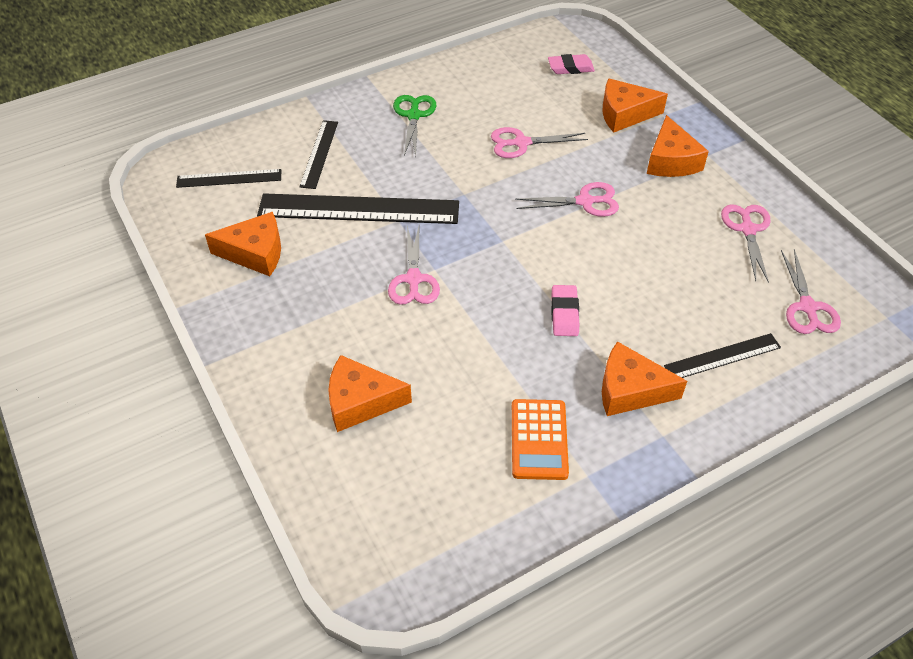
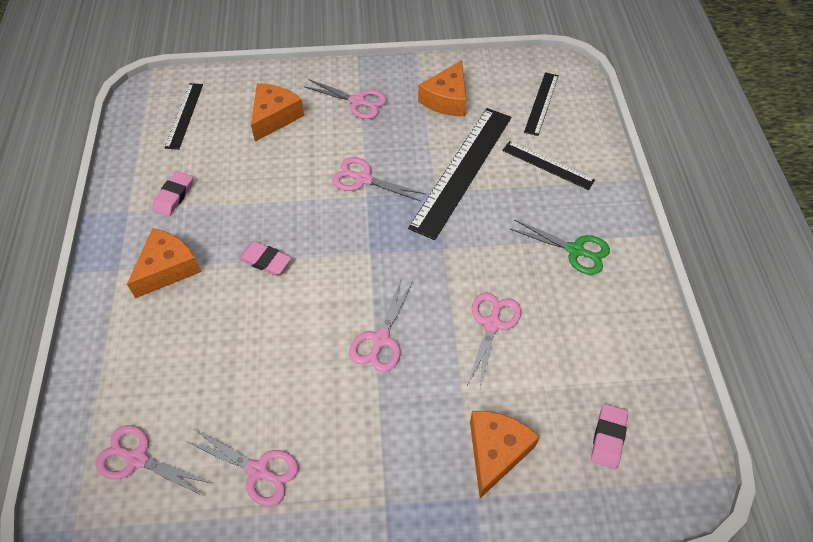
camera: 115 degrees right, 5 degrees up
(295, 330) = (357, 102): none -> pink scissors
(539, 439) = (174, 196): orange calculator -> pink eraser
(671, 161) = (395, 456): orange cheese -> none
(722, 356) = (145, 351): black ruler -> black ruler (184, 115)

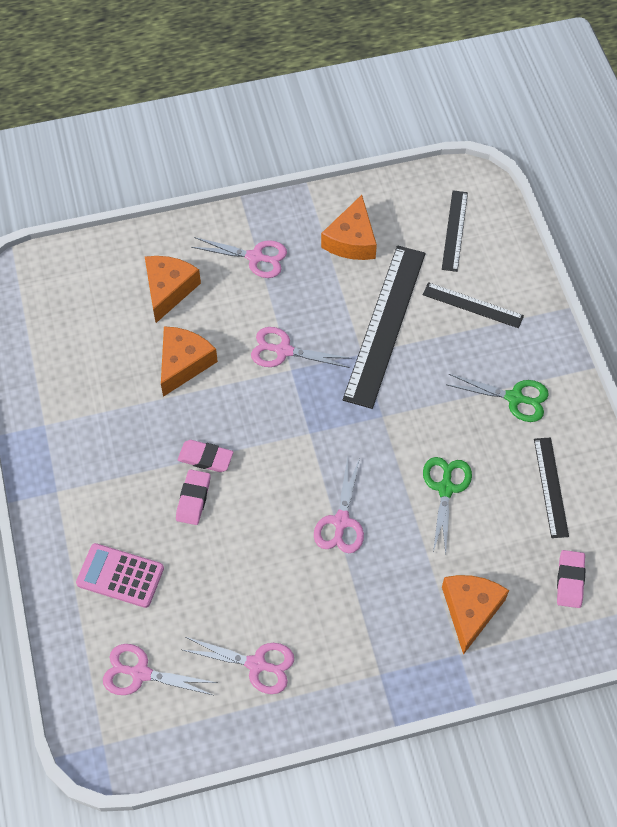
camera: 10 degrees left, 5 degrees up
(150, 357) = (120, 576): none -> pink calculator
(167, 268) = (107, 482): orange cheese -> orange cheese (183, 363)
(174, 196) = (88, 401): pink eraser -> pink eraser (193, 499)
(184, 115) = (68, 302): black ruler -> black ruler (551, 487)
(492, 324) = (445, 488): pink scissors -> green scissors

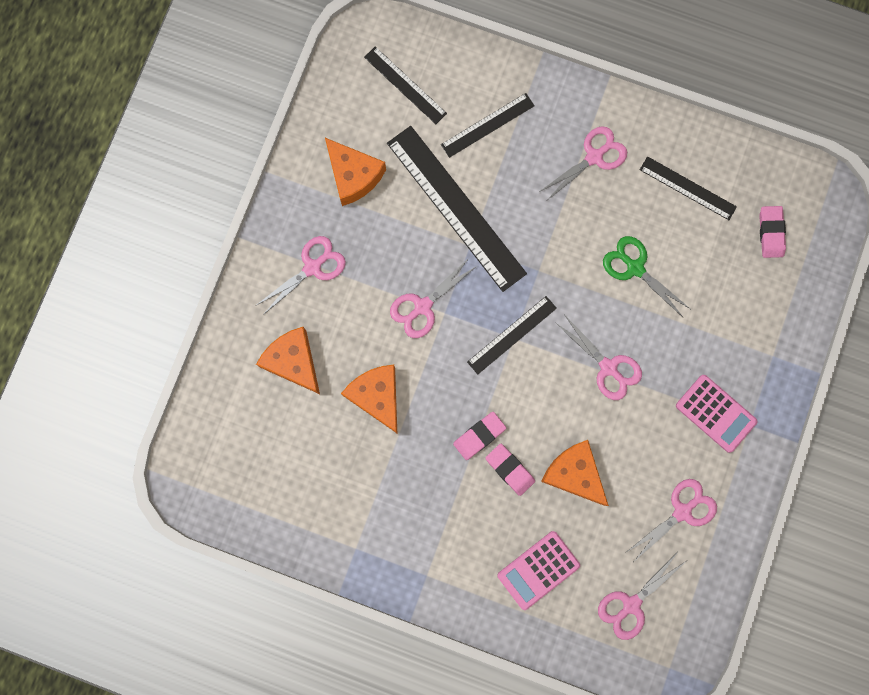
camera: 55 degrees left, 20 degrees up
(311, 430) = (512, 335): none -> black ruler
(368, 637) = (715, 413): none -> pink calculator
(470, 610) = (745, 323): orange cheese -> orange cheese (574, 473)
(514, 398) = (594, 157): green scissors -> pink scissors
(570, 580) = (771, 233): pink eraser -> pink eraser turned 45 degrees clockwise

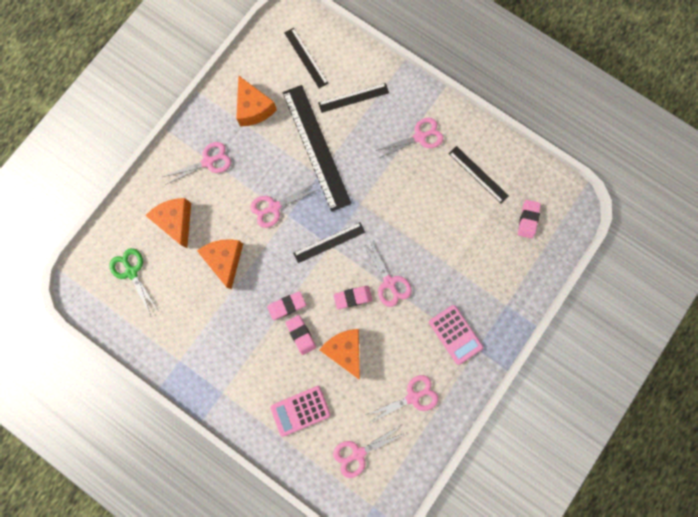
camera: 15 degrees right, 0 degrees up
(565, 401) = (353, 297): none -> pink eraser
(635, 268) = (426, 219): green scissors -> green scissors (132, 272)

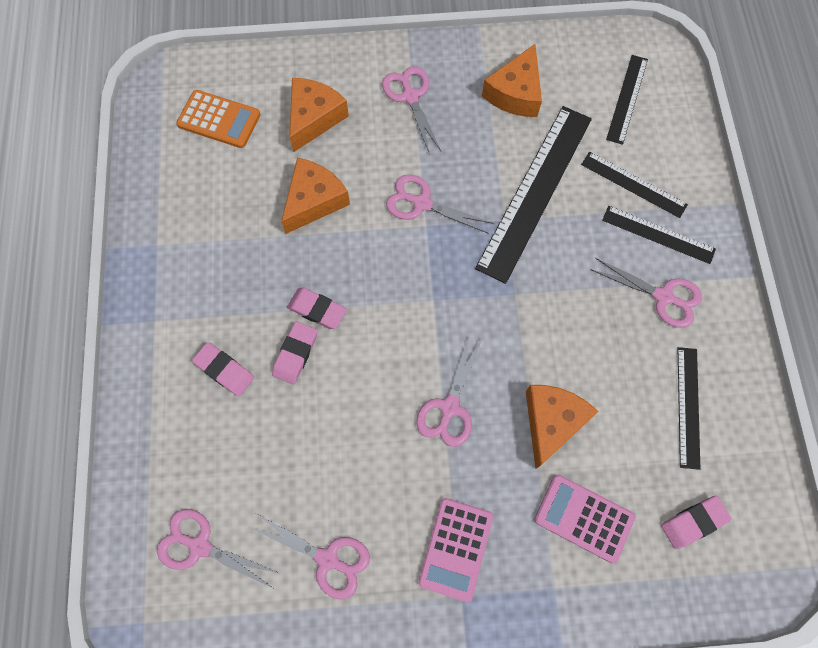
camera: 50 degrees right, 10 degrees down
(132, 272) = (219, 119): green scissors -> orange calculator
(208, 162) = (410, 96): pink scissors -> pink scissors turned 135 degrees counterclockwise
(300, 410) = (201, 428): pink calculator -> pink calculator (584, 518)
(329, 242) = (435, 296): black ruler -> black ruler (658, 234)
(344, 349) = (319, 421): orange cheese -> orange cheese (551, 422)
(353, 297) = (392, 378): pink eraser -> pink eraser (224, 370)

